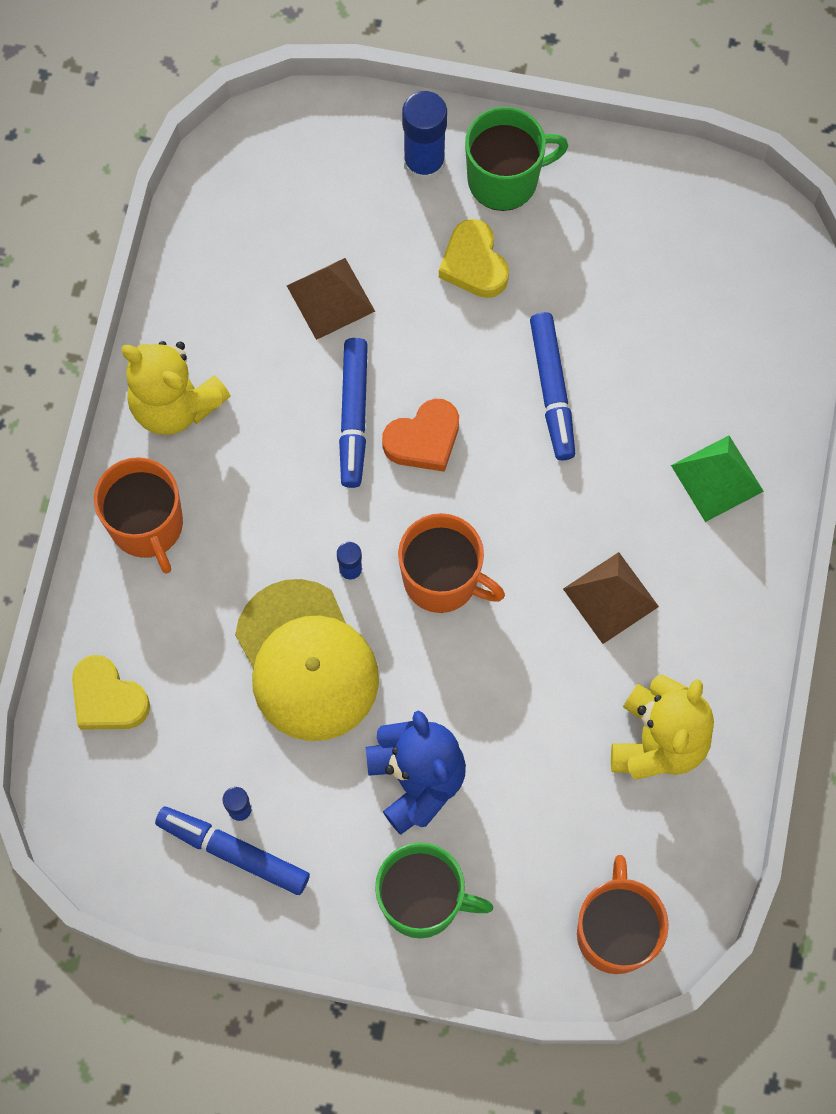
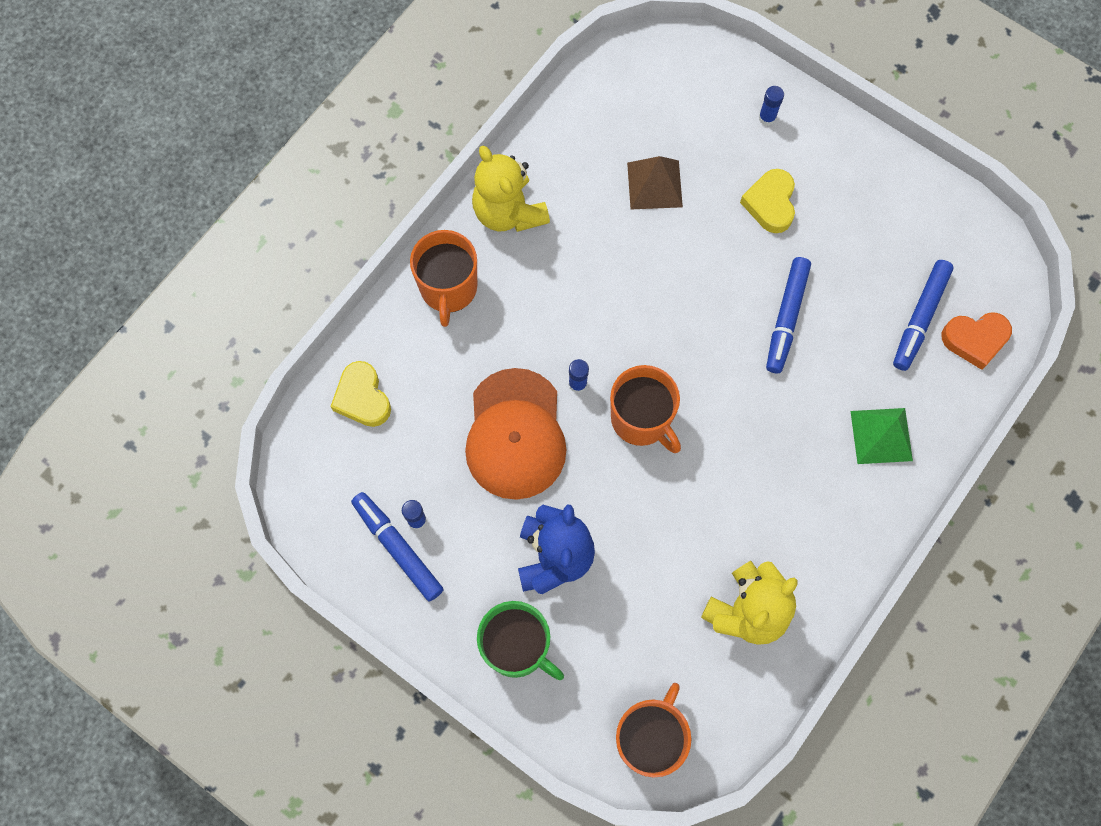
camera: 25 degrees right, 0 degrees up
(306, 661) = (515, 434): yellow cap -> orange cap
(354, 416) = (632, 274): blue marker -> blue marker (920, 318)
(423, 439) = (675, 313): orange heart -> orange heart (975, 340)
(424, 163) = (767, 118): blue glue stick -> blue glue stick, size x0.53
(505, 179) = (821, 153): green mug -> none
(610, 597) = (760, 488): brown pyramid -> none

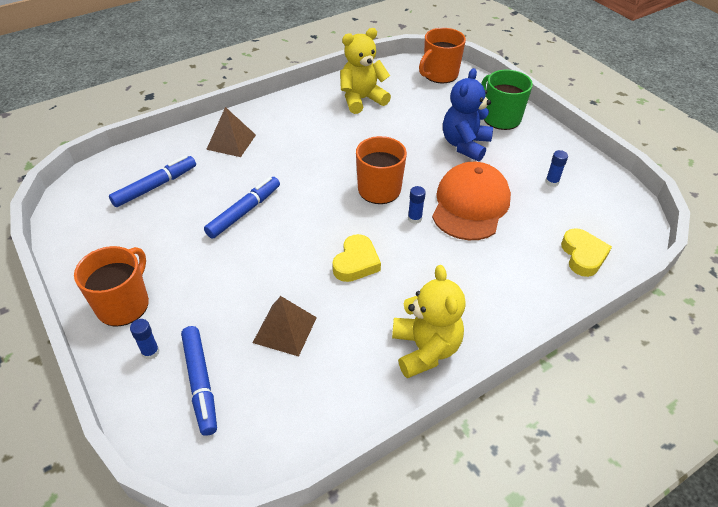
camera: 160 degrees left, 25 degrees down
(398, 548) = (567, 173): blue marker -> blue marker (200, 382)
(448, 288) = (497, 306): orange mug -> orange mug (124, 304)
(770, 203) = (200, 284): yellow heart -> yellow heart (356, 262)
(881, 436) = (231, 142): green pyramid -> brown pyramid
(975, 340) = (132, 166): orange heart -> none

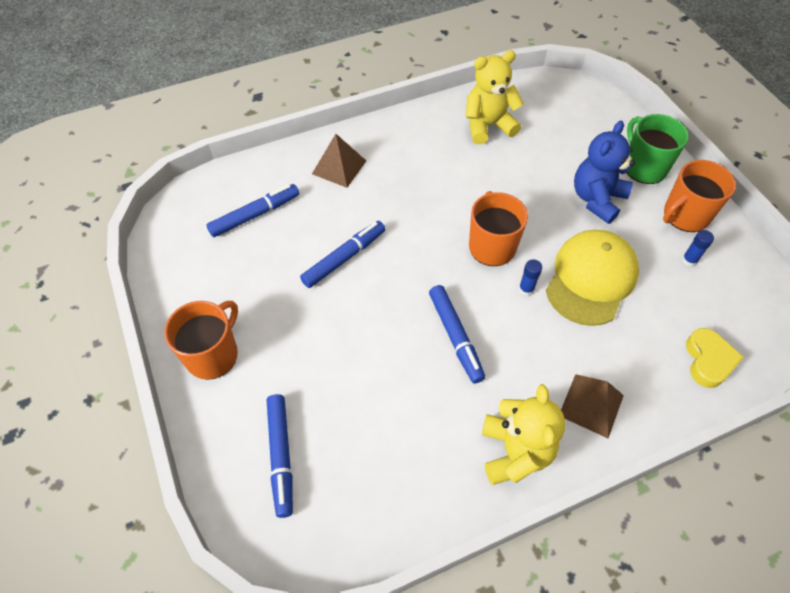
camera: 10 degrees right, 10 degrees up
(150, 352) = (235, 413): blue glue stick -> none
(285, 329) = (372, 407): brown pyramid -> brown pyramid (591, 405)
(356, 262) = (455, 336): yellow heart -> blue marker
(439, 74) = (581, 100): orange mug -> orange mug (685, 215)
(470, 205) = (591, 279): orange cap -> yellow cap

